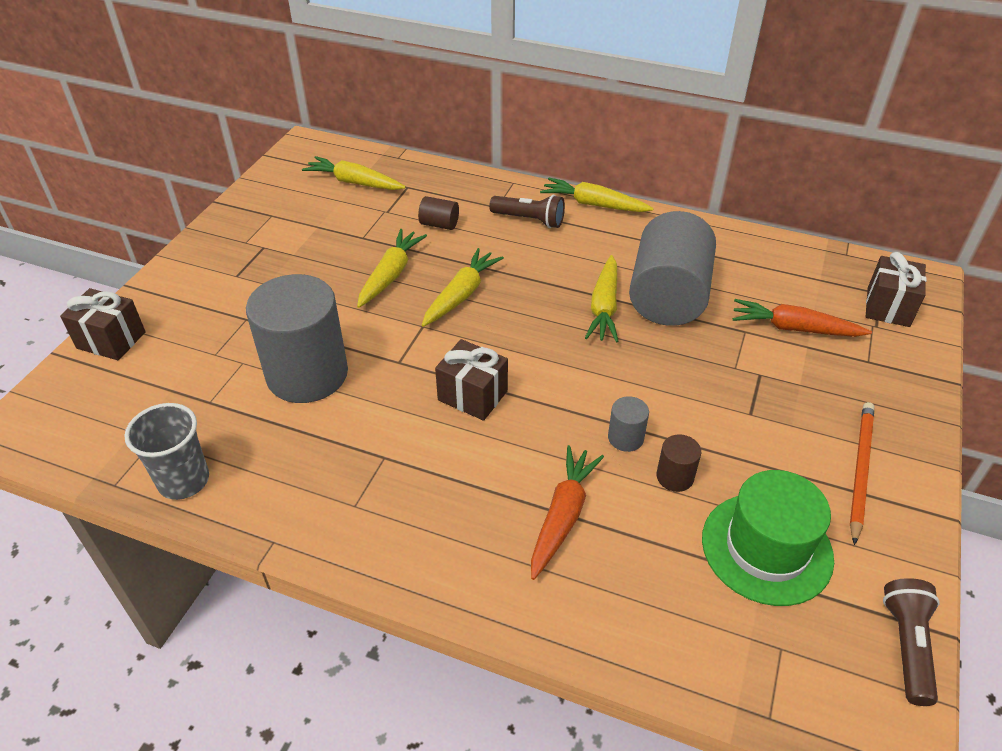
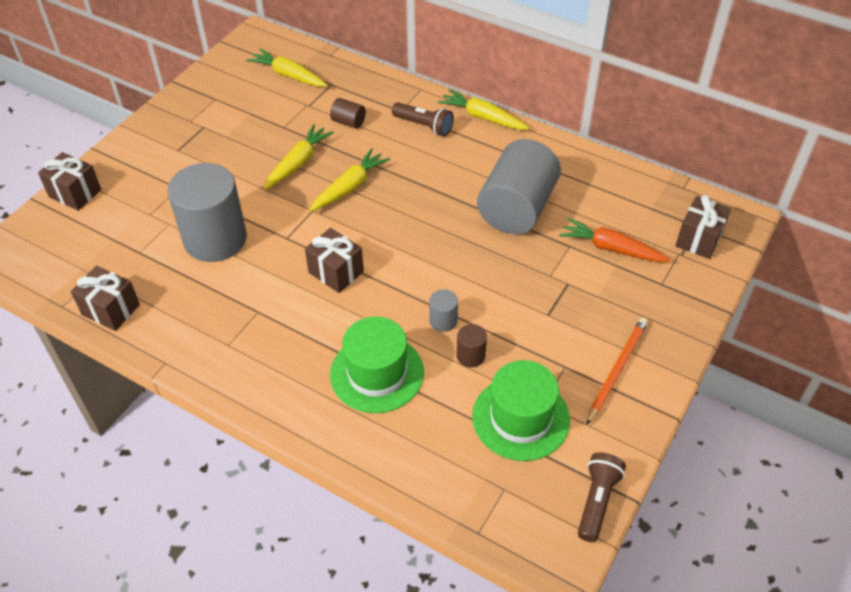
camera: 10 degrees right, 5 degrees up
(184, 480) = (111, 310): grey cup -> brown gift
(563, 516) = (377, 373): orange carrot -> green hat
(604, 307) = (461, 211): yellow carrot -> none

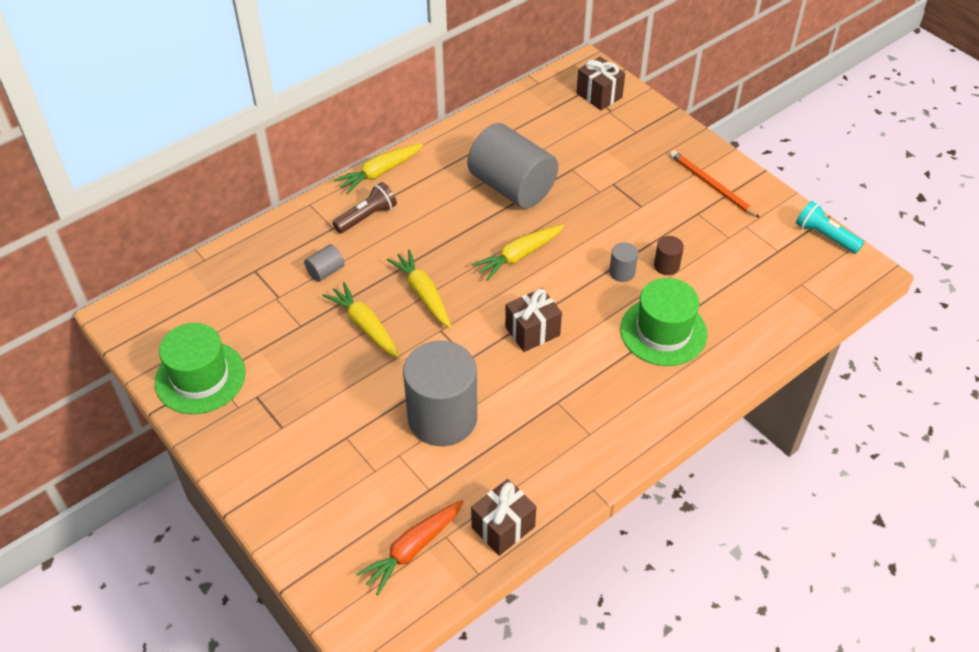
camera: 70 degrees left, 0 degrees up
(75, 193) = (300, 540): brown gift -> none
(288, 75) = (216, 302): yellow carrot -> yellow carrot (519, 256)
(348, 122) = (325, 271): brown cylinder -> grey cylinder
(521, 418) = (739, 254): green hat -> green hat (200, 377)
(597, 501) = (825, 236): brown flashlight -> turquoise flashlight
(611, 248) = (586, 146): orange carrot -> orange carrot (412, 549)

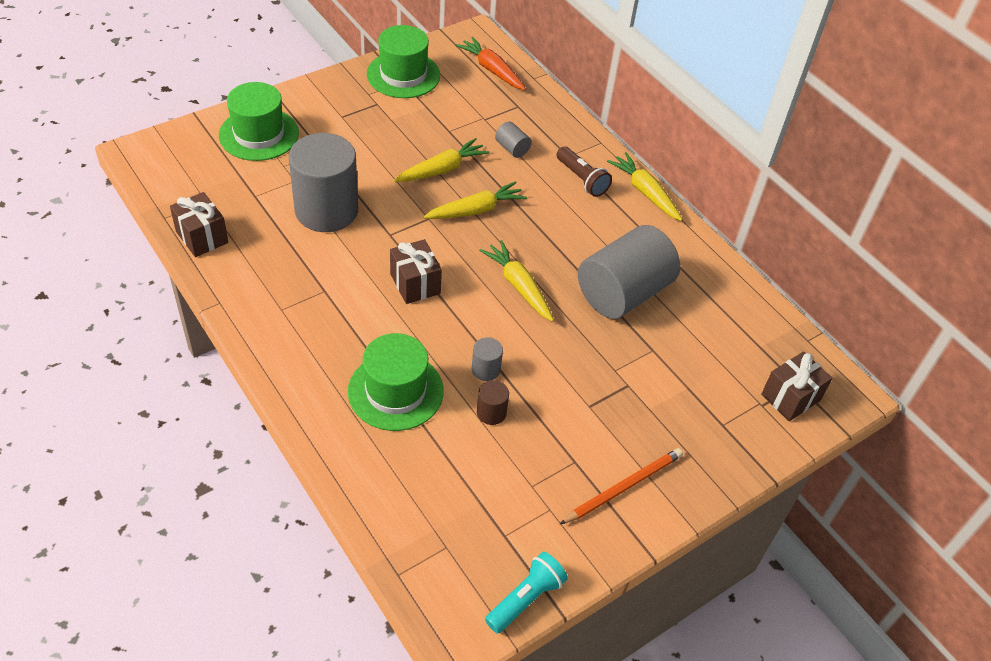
camera: 90 degrees right, 0 degrees up
(321, 506) = (259, 134): none -> green hat
(412, 549) = (201, 181): orange carrot -> orange carrot (491, 70)

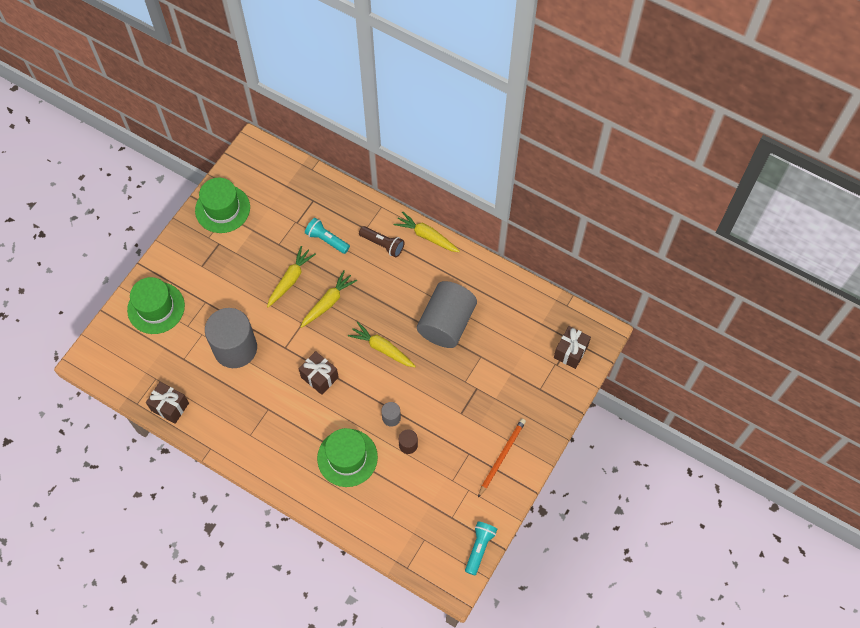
camera: 20 degrees left, 15 degrees up
(491, 70) = (280, 175): orange carrot -> none
(512, 148) = (326, 240): grey cylinder -> turquoise flashlight

